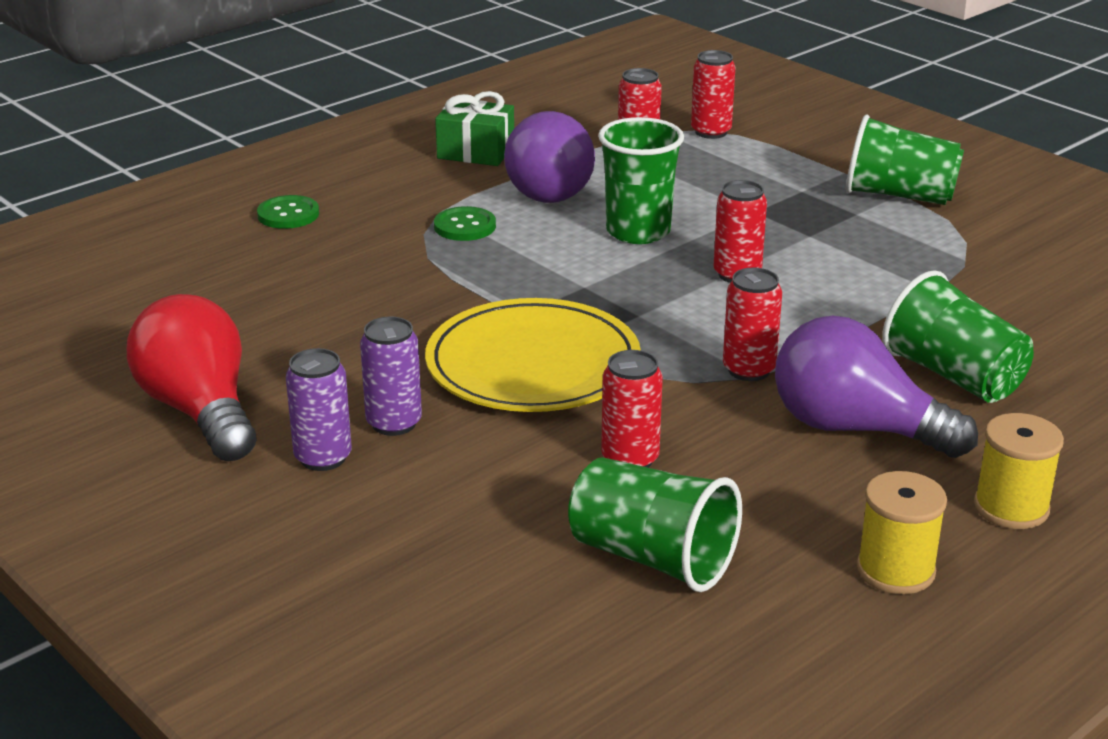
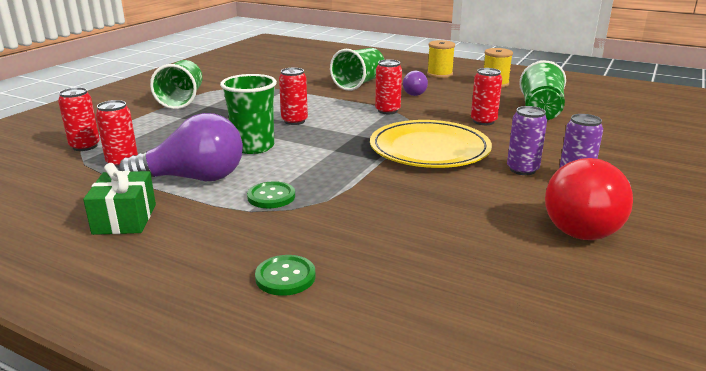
camera: 110 degrees left, 5 degrees down
(856, 429) = (414, 93): purple light bulb -> purple light bulb, size x0.52

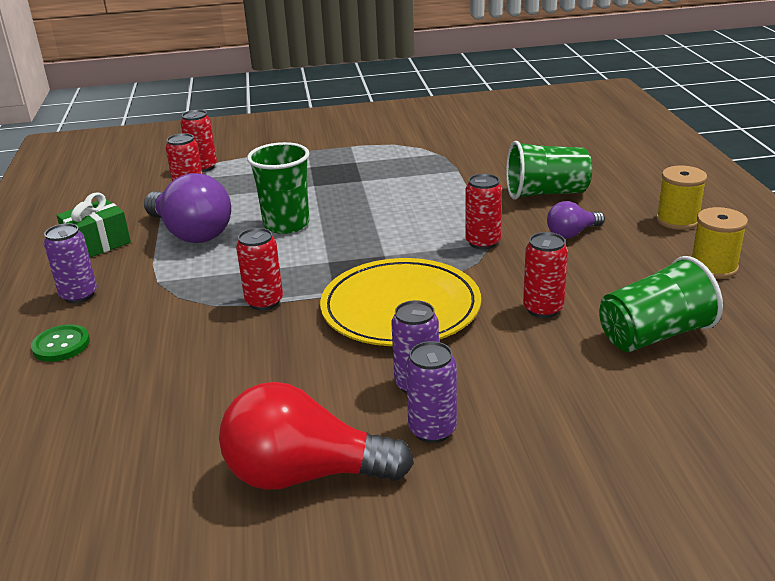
camera: 55 degrees right, 5 degrees up
(182, 100) = (352, 146): green cup -> none
(207, 249) = (79, 295): none -> purple can
(271, 197) = (192, 278): green button -> none
(294, 121) = (376, 212): red can -> red can (264, 302)

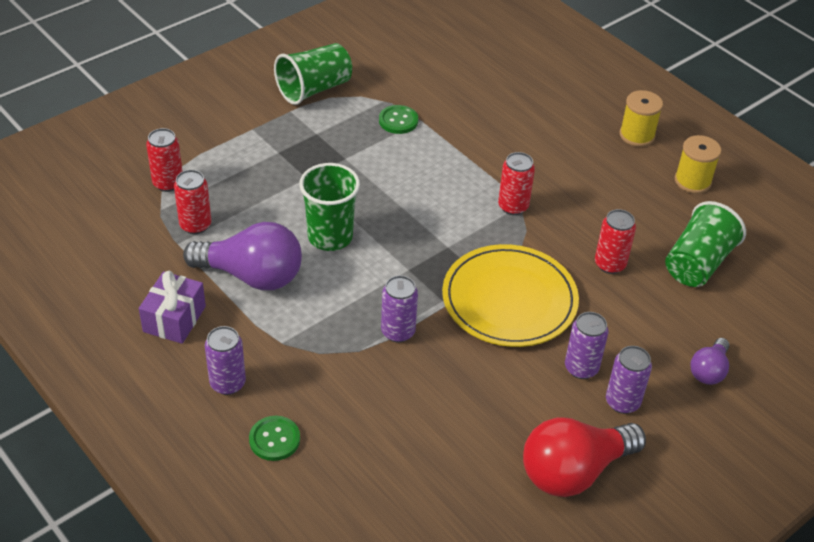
camera: 35 degrees left, 15 degrees up
(98, 244) = (174, 319): green gift -> purple gift
(264, 302) = (398, 332): red can -> purple can
(436, 167) = (398, 121): none -> green button
(546, 193) = (517, 130): green cup -> green cup (314, 89)
(572, 233) = (572, 174): purple light bulb -> purple light bulb (709, 371)

